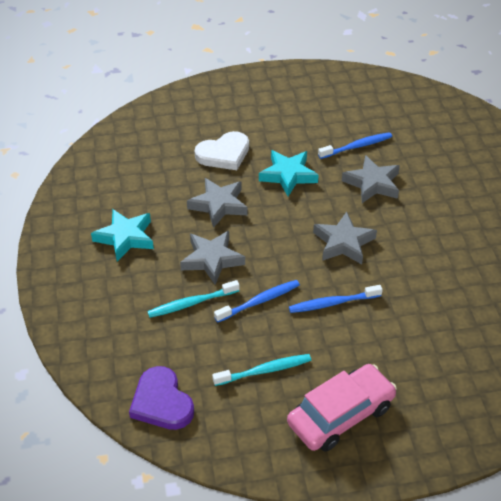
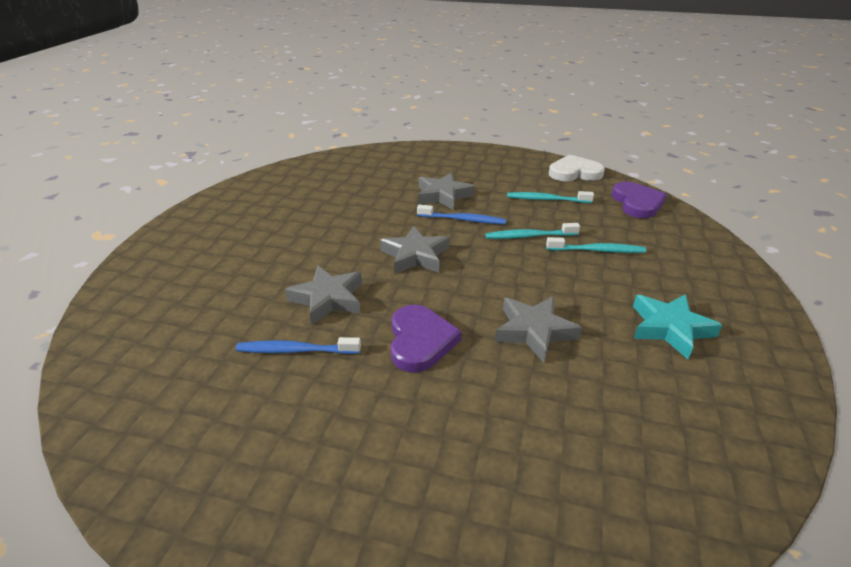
camera: 155 degrees left, 10 degrees down
(212, 260) = (564, 278): grey star -> grey star (443, 195)
(224, 154) = (494, 405): white heart -> white heart (574, 172)
(259, 301) = (529, 236): blue toothbrush -> turquoise toothbrush
(288, 175) = (420, 341): turquoise star -> purple heart
(341, 415) = (503, 171): pink car -> none

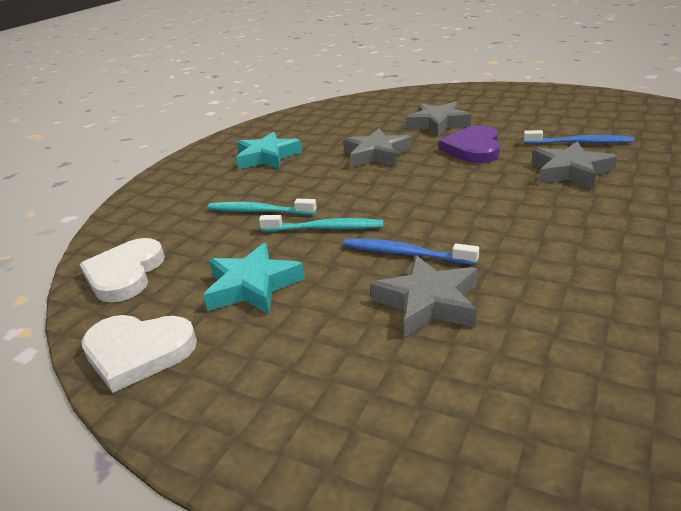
camera: 165 degrees left, 5 degrees down
(415, 255) = (479, 208): grey star -> grey star (438, 124)
(546, 199) = (253, 286): turquoise toothbrush -> turquoise star
(637, 203) = (125, 274): purple heart -> white heart

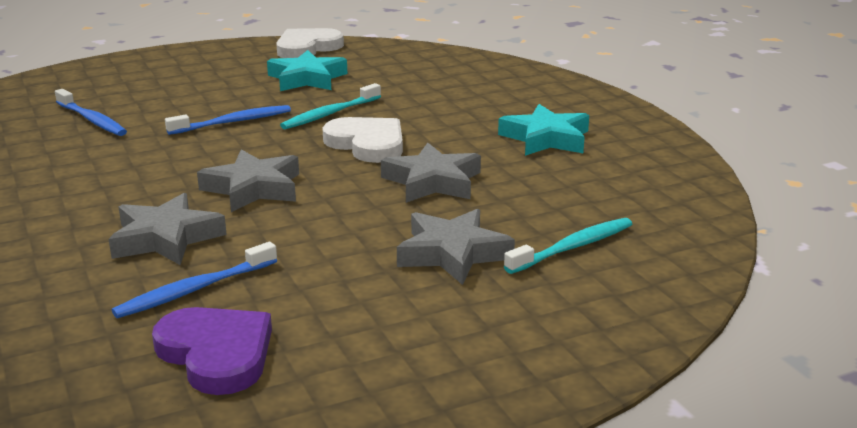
camera: 125 degrees right, 5 degrees down
(125, 274) = (406, 57): white heart -> white heart (367, 144)
(259, 211) = (415, 105): turquoise toothbrush -> turquoise toothbrush (573, 247)
(428, 302) = (174, 108): grey star -> grey star (253, 188)
(473, 149) = (328, 229): purple heart -> purple heart (216, 353)
(532, 326) = (92, 120): none -> blue toothbrush

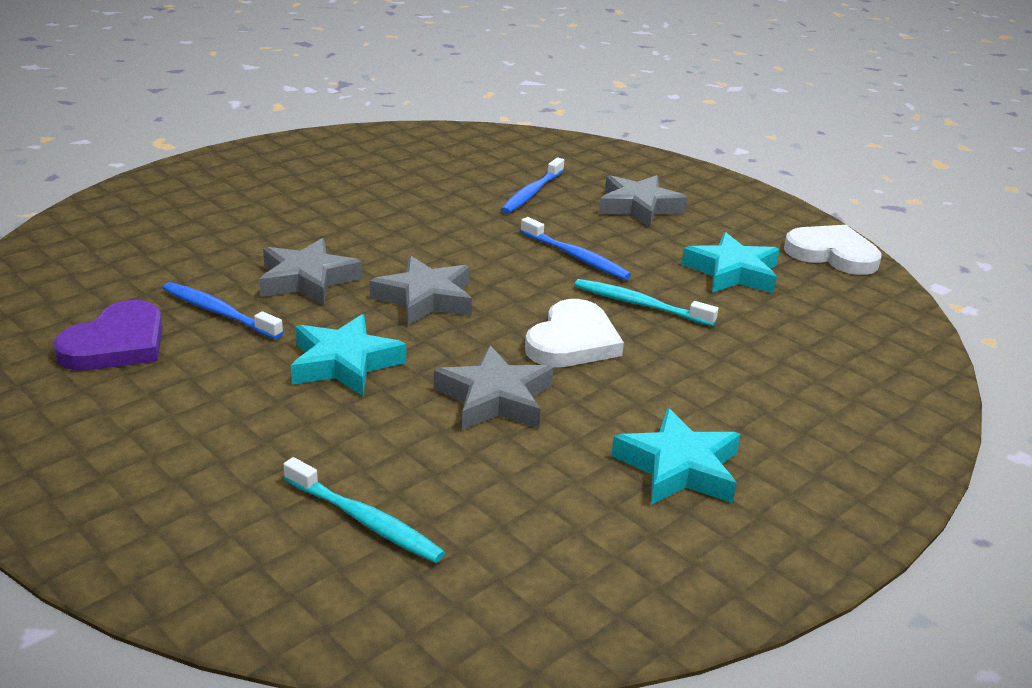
camera: 70 degrees right, 5 degrees up
(341, 234) = (344, 363): none -> turquoise star
(452, 253) = (324, 436): grey star -> grey star (639, 207)

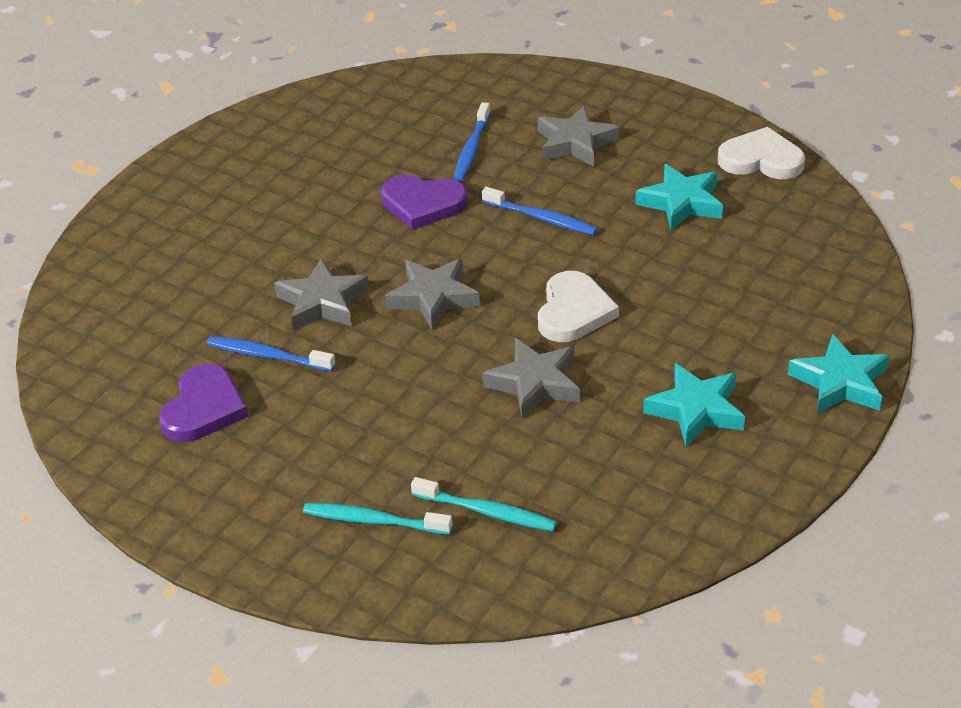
camera: 10 degrees left, 10 degrees up
(344, 363) = (400, 380): turquoise star -> turquoise star (840, 382)
(459, 224) = (423, 204): none -> purple heart
(640, 304) = (615, 259): turquoise toothbrush -> turquoise toothbrush (373, 521)

